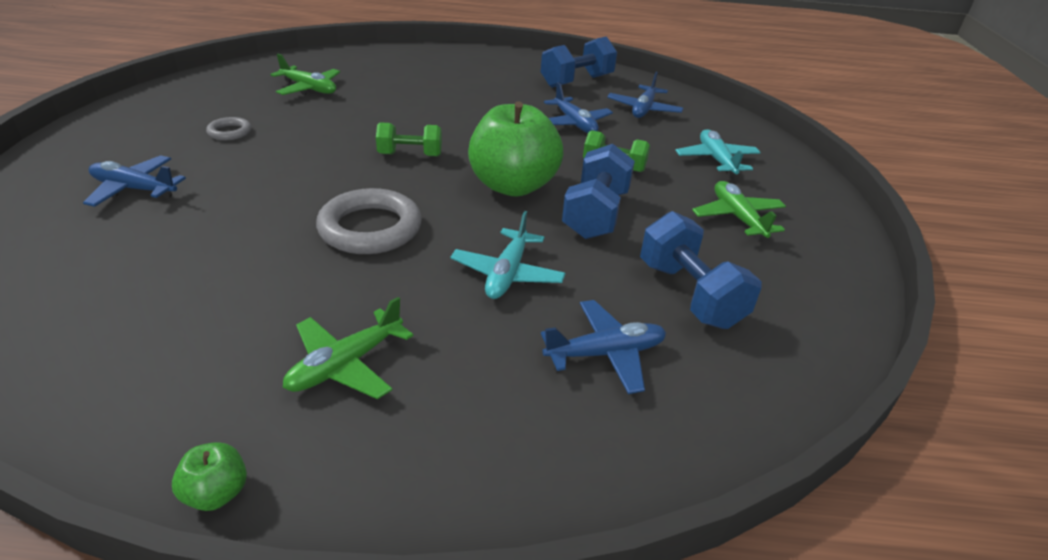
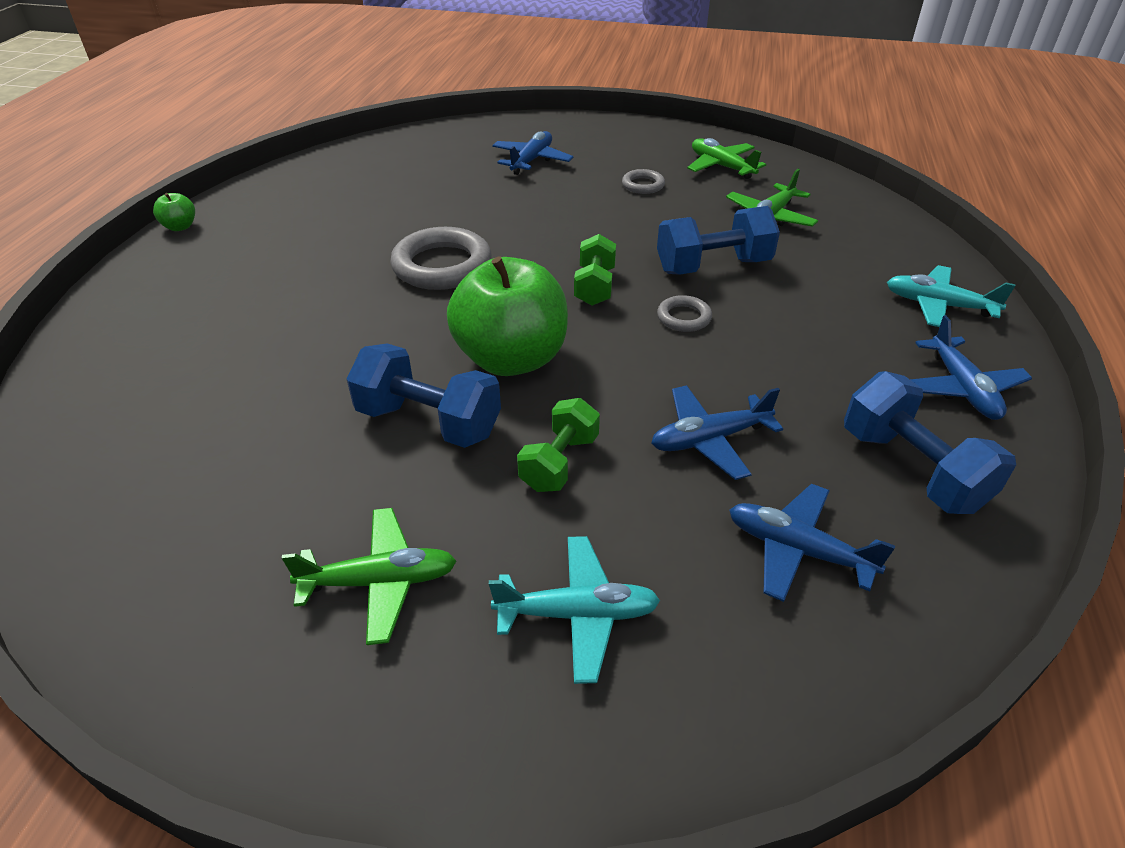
camera: 100 degrees right, 5 degrees up
(346, 364) = (260, 261): green plane -> green plane (721, 166)
(451, 125) = (684, 317): none -> grey ring
(507, 274) = (335, 342): turquoise plane -> turquoise plane (938, 305)
(605, 354) = (187, 391): blue plane -> blue plane (962, 388)
(690, 294) = (235, 474): blue dumbbell -> blue dumbbell (713, 266)

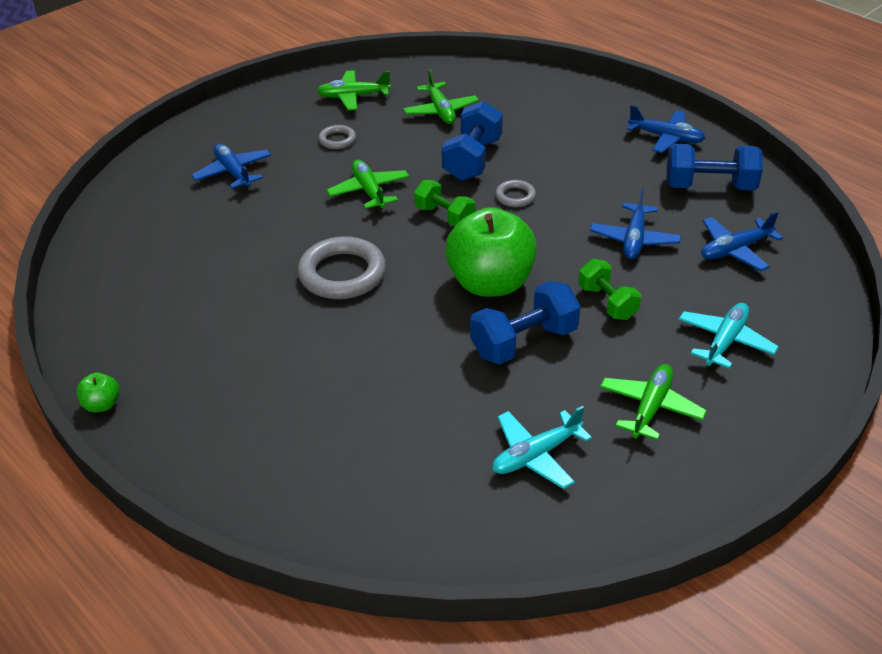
camera: 55 degrees left, 0 degrees up
(584, 231) = (369, 191): none -> green plane
(938, 305) = (593, 104): turquoise plane -> turquoise plane (536, 455)

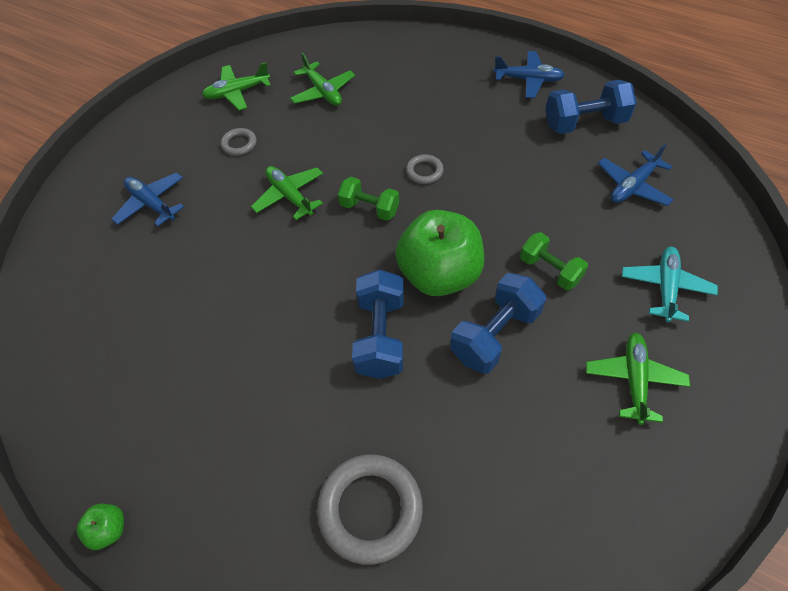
camera: 15 degrees left, 15 degrees up
(342, 274) = (298, 298): grey ring -> grey ring (370, 509)
(472, 159) = (371, 139): blue dumbbell -> blue dumbbell (380, 336)
(536, 455) = (556, 466): turquoise plane -> none
(634, 239) = (545, 194): blue plane -> none

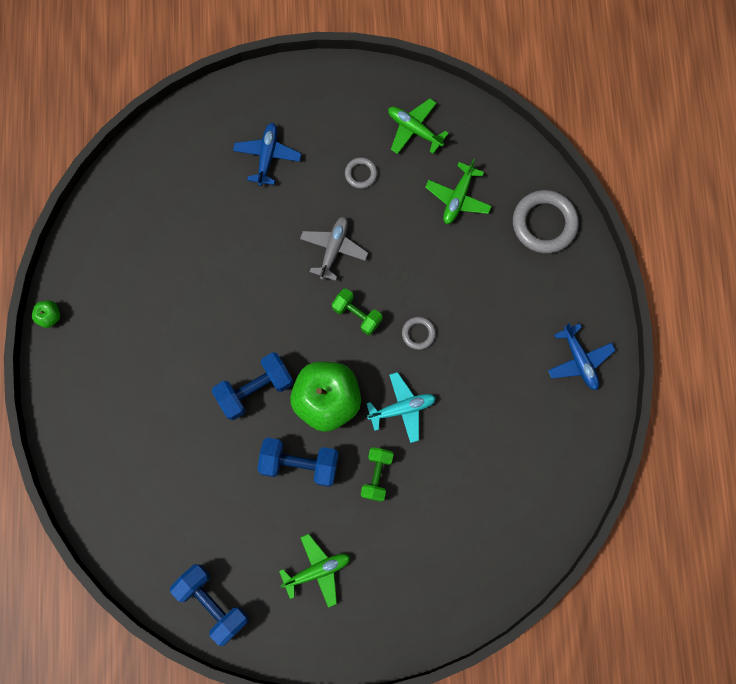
camera: 55 degrees right, 20 degrees up
(290, 196) = (333, 249): green plane -> grey plane
(369, 208) = (357, 315): green dumbbell -> green dumbbell turned 45 degrees counterclockwise
(370, 509) = (141, 452): grey ring -> grey ring (544, 223)
(584, 123) = (551, 433): blue dumbbell -> blue dumbbell (213, 603)
(633, 186) = (499, 501): blue plane -> none
(665, 287) = (409, 564): turquoise plane -> turquoise plane (402, 408)

